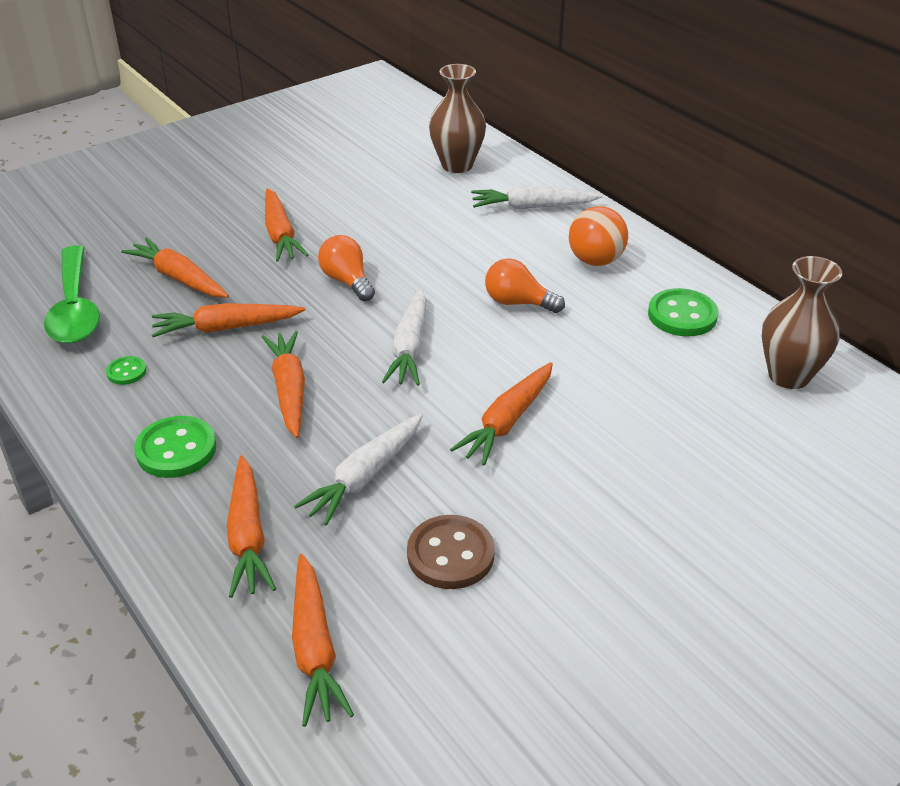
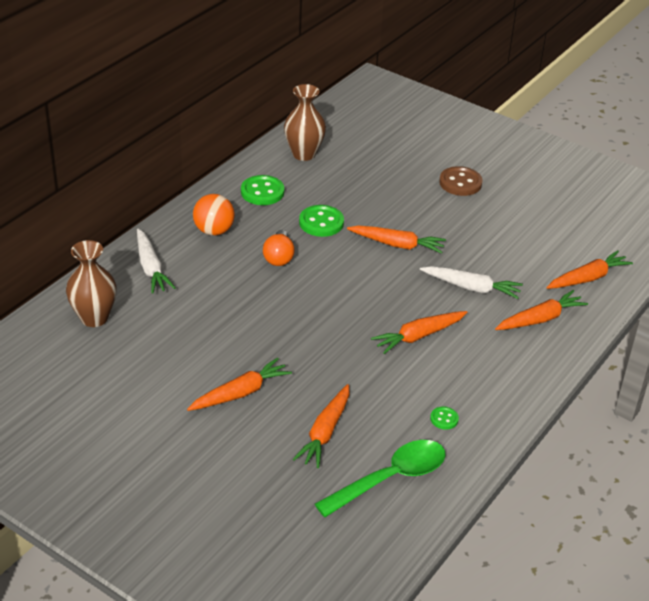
camera: 110 degrees left, 0 degrees up
(176, 449) = (498, 368): green button -> green button (321, 222)
(227, 328) = (372, 385): orange carrot -> none
(347, 281) = (289, 340): orange light bulb -> none
(410, 347) = (349, 294): white carrot -> none
(450, 554) = (505, 248): brown button -> brown button (460, 183)

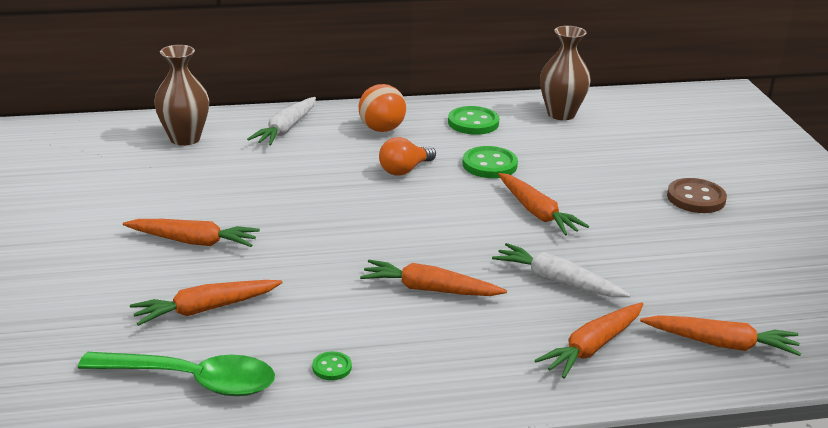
camera: 45 degrees right, 10 degrees down
(471, 287) = (558, 281): white carrot -> white carrot turned 150 degrees clockwise
(540, 319) = (593, 347): orange carrot -> orange carrot turned 120 degrees clockwise

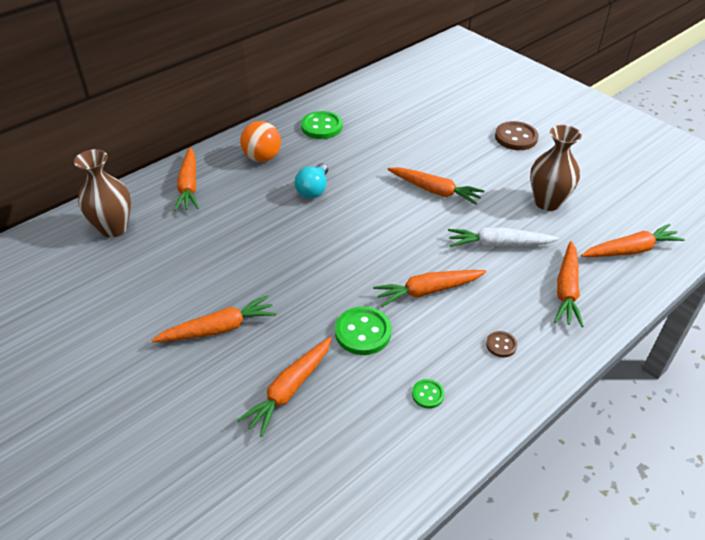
camera: 30 degrees left, 15 degrees up
(192, 380) = (343, 462): green spoon -> none
(286, 129) = (189, 185): white carrot -> orange carrot
(404, 170) = (313, 190): orange light bulb -> turquoise light bulb
(457, 362) = (501, 345): none -> brown button
(489, 165) = (367, 161): green button -> green button (363, 332)
(561, 114) = (373, 97): brown vase -> brown vase (547, 202)

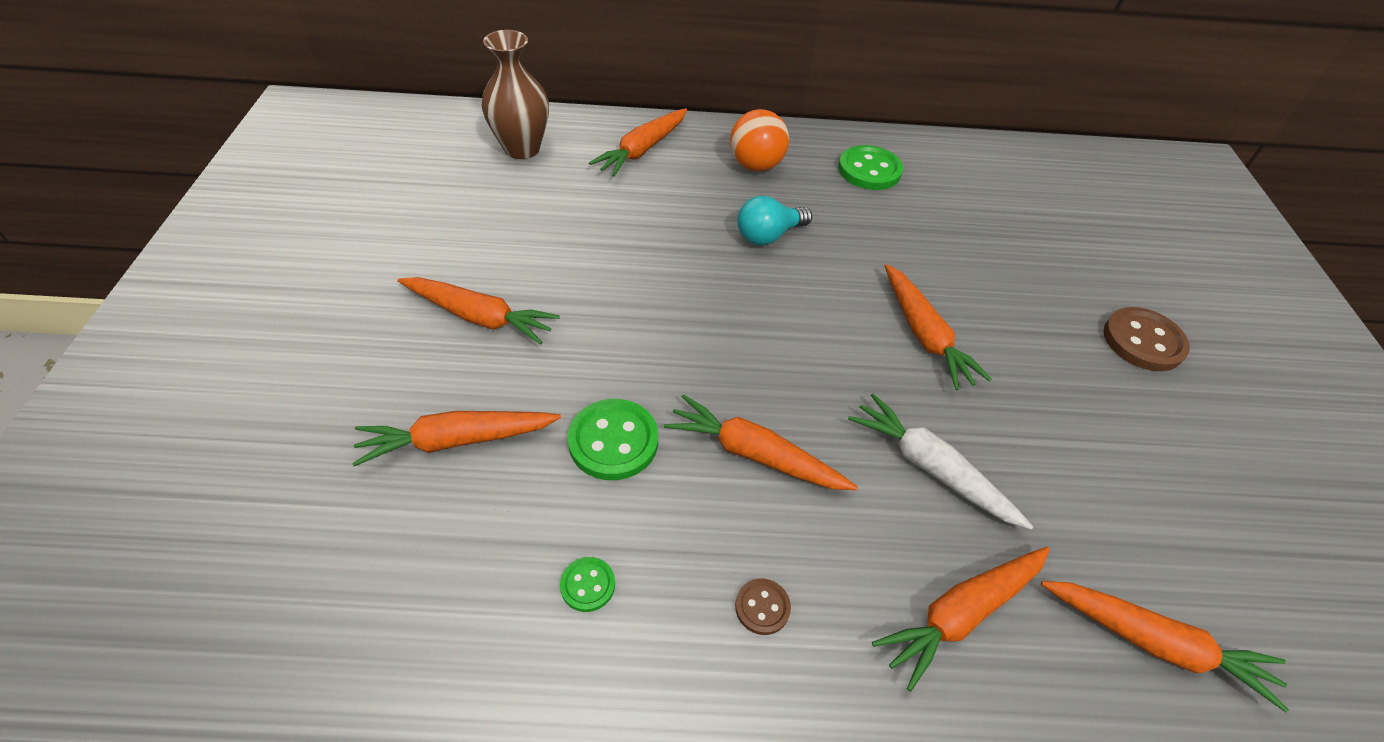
camera: 40 degrees right, 5 degrees up
(547, 202) = (1086, 464): brown vase -> none

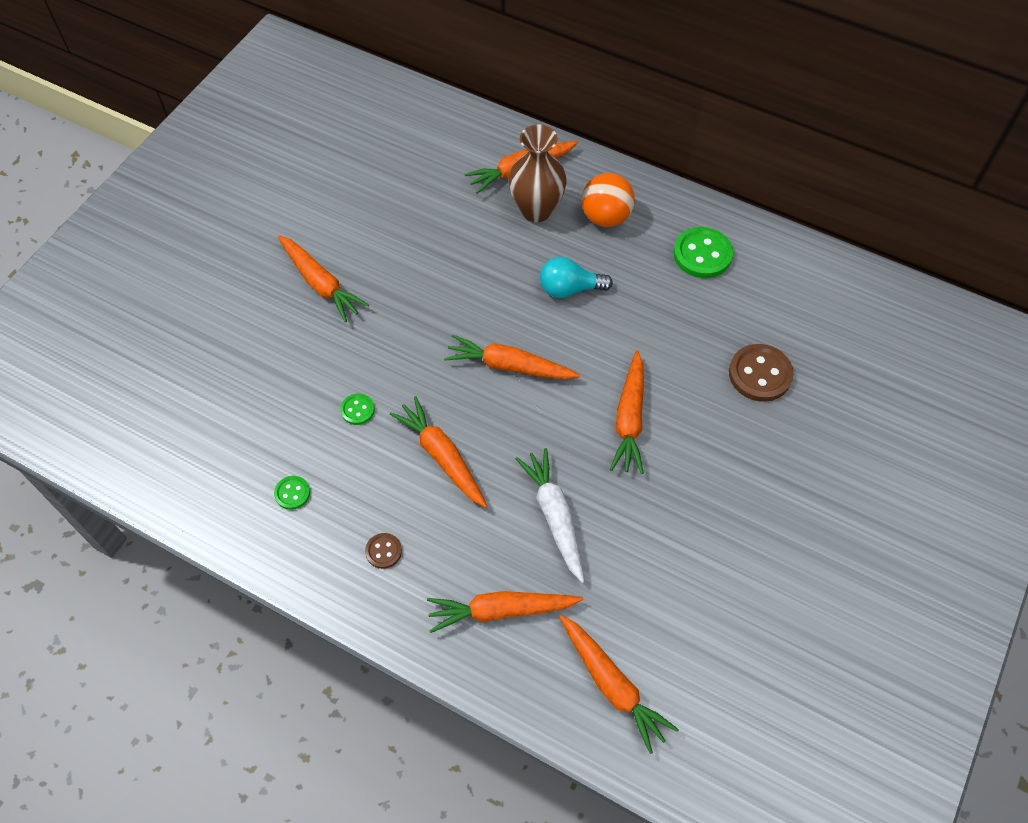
camera: 30 degrees right, 10 degrees up
(458, 440) = (264, 370): orange carrot -> orange carrot (510, 366)
(522, 149) = (426, 139): brown vase -> brown vase (536, 210)
(613, 441) = (357, 410): green button -> green button, size x0.53
(1143, 341) = (807, 494): brown button -> brown button (760, 374)

